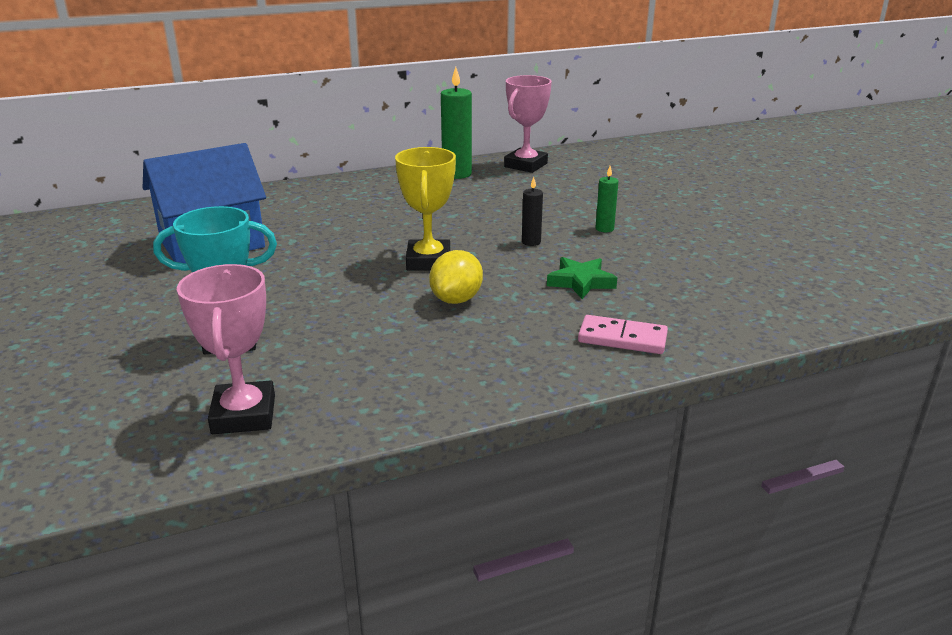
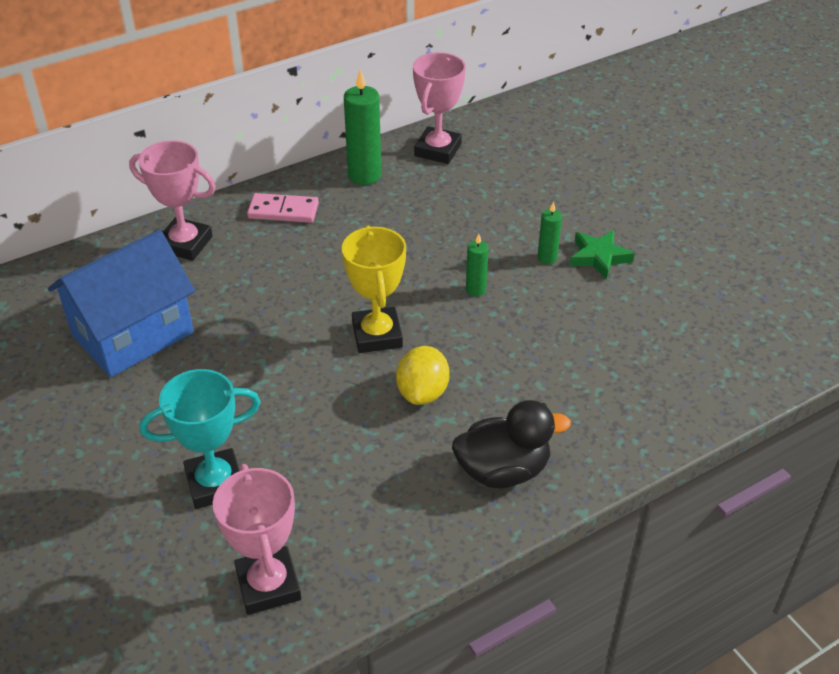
camera: 10 degrees left, 15 degrees up
(286, 199) = (185, 244): none -> pink trophy
(517, 358) = (503, 470): none -> black duck
(531, 242) = (475, 290): black candle -> green candle
(581, 282) = (540, 349): green star -> green star (599, 257)
(622, 338) = (596, 429): pink domino -> pink domino (283, 211)

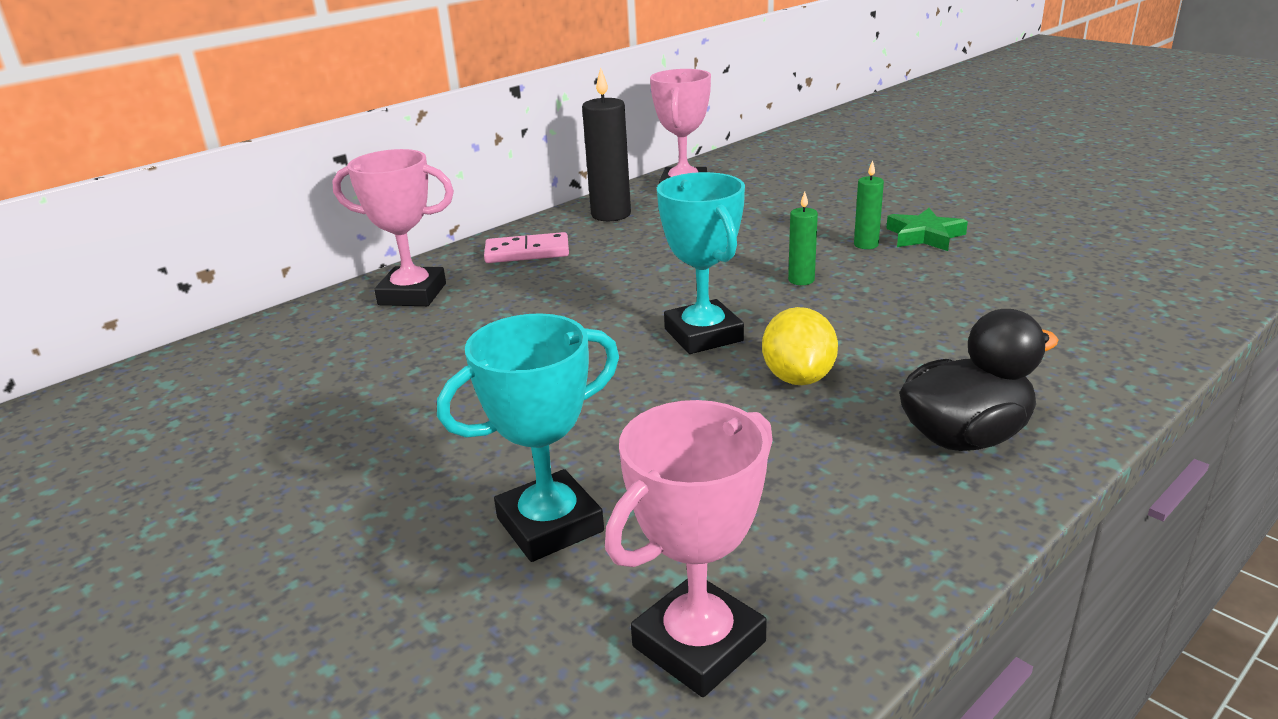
camera: 10 degrees left, 15 degrees down
(133, 334) = (367, 384): blue house -> none
(268, 585) = (699, 644): pink trophy -> pink trophy turned 75 degrees clockwise
(364, 175) = (611, 214): green candle -> black candle
(377, 335) = (703, 335): yellow trophy -> turquoise trophy

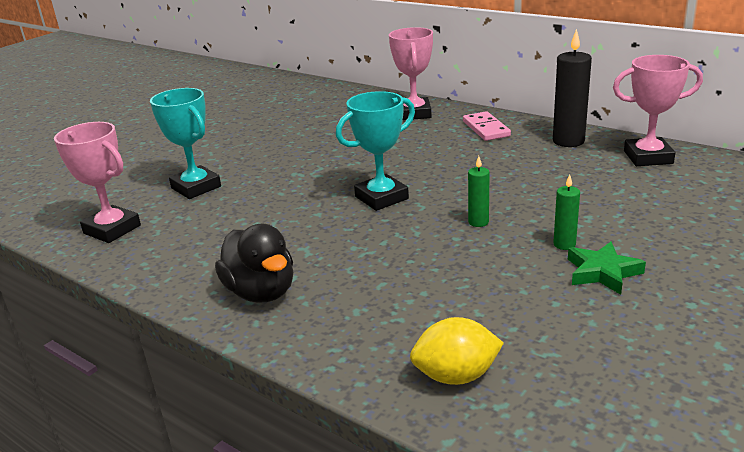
camera: 80 degrees right, 0 degrees up
(798, 378) = (330, 233): yellow lemon -> yellow lemon (456, 376)

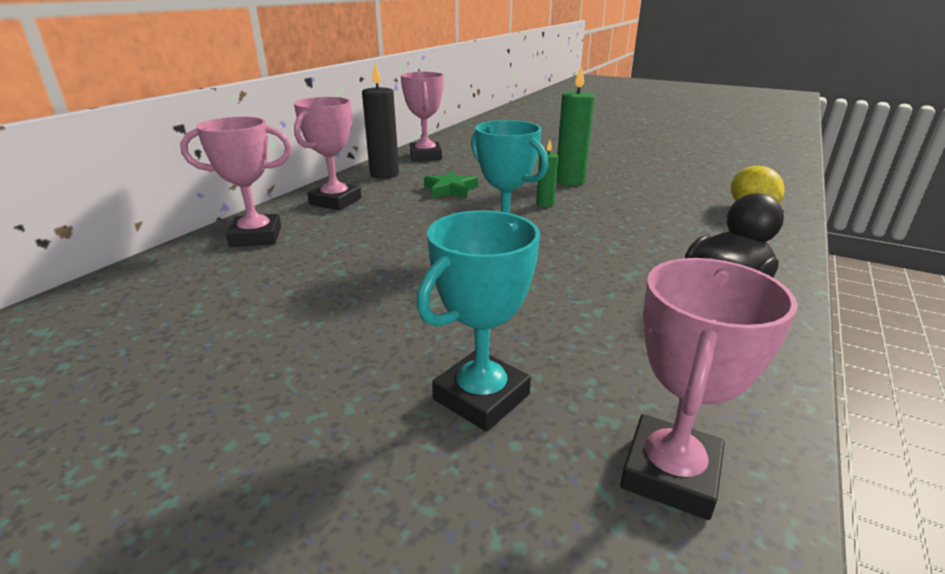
camera: 100 degrees left, 0 degrees up
(486, 129) = (335, 201): pink domino -> pink trophy
(564, 244) = (570, 181): green candle -> green candle, size x1.85
(602, 272) = (601, 174): green star -> green star (450, 190)

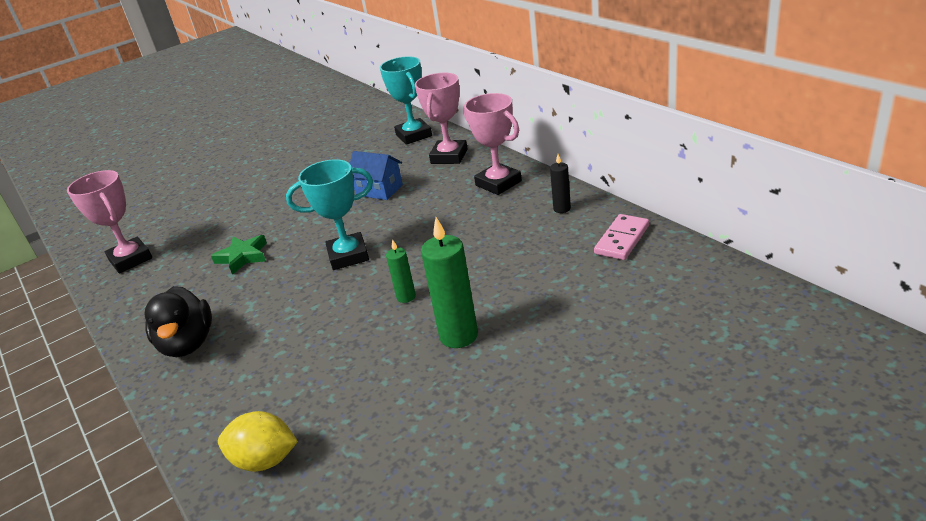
camera: 120 degrees right, 5 degrees up
(348, 262) = (379, 190): none -> blue house
(384, 174) = (562, 209): black candle -> black candle, size x0.54
(425, 156) = (622, 239): pink trophy -> pink domino
(450, 190) = (487, 244): green star -> green star (243, 257)
(481, 397) = (217, 223): turquoise trophy -> turquoise trophy (414, 135)

